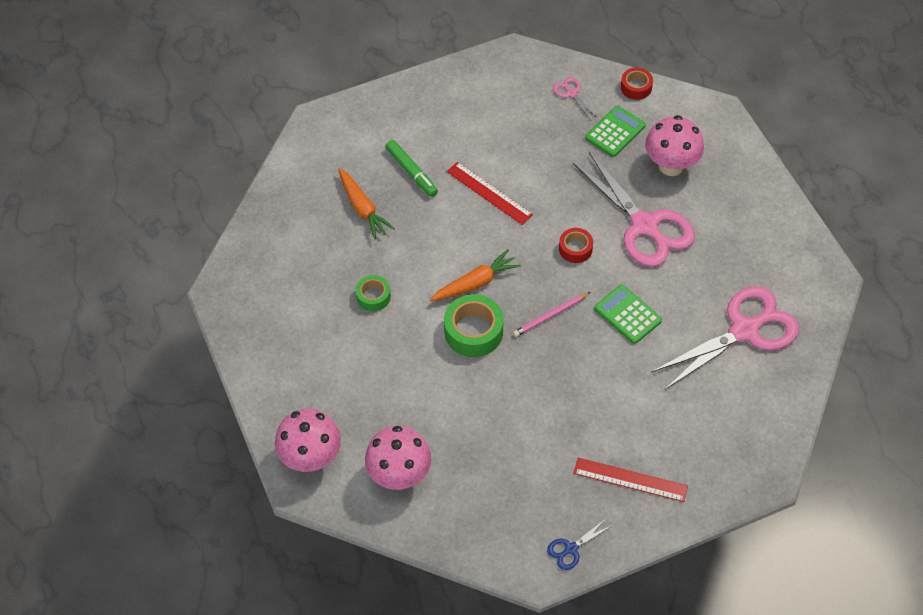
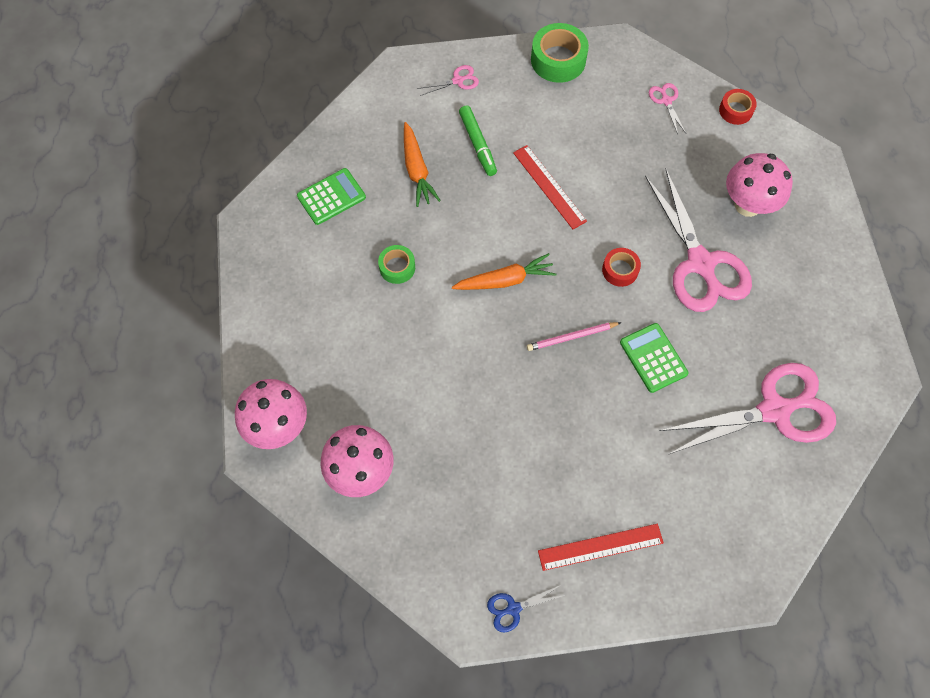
camera: 15 degrees right, 10 degrees up
(374, 120) = (458, 80): none -> pink scissors
(473, 331) = (487, 333): green tape -> green tape (558, 60)
(615, 132) = (699, 153): green calculator -> green calculator (331, 197)
(630, 480) = (600, 547): red ruler -> red ruler turned 45 degrees counterclockwise

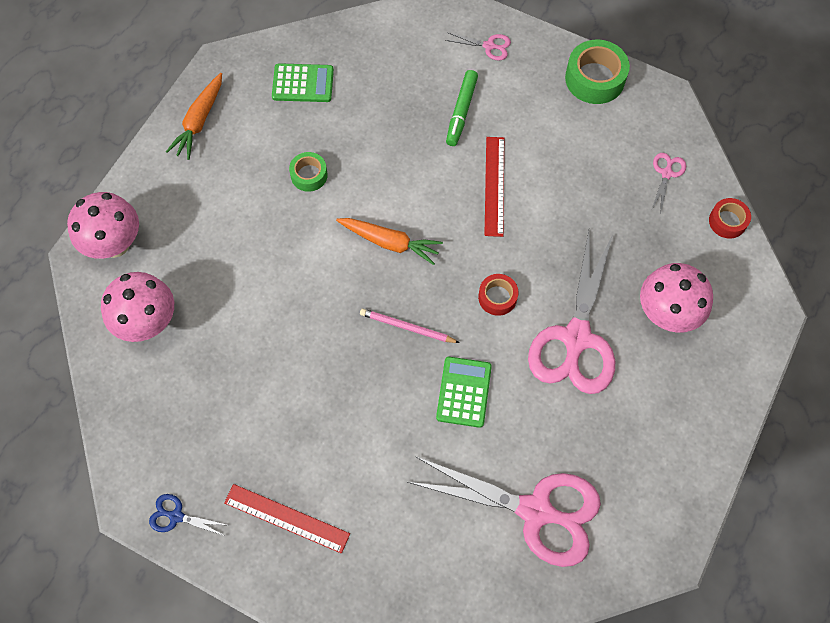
camera: 35 degrees right, 0 degrees up
(416, 170) = (391, 103): orange carrot -> orange carrot (199, 121)

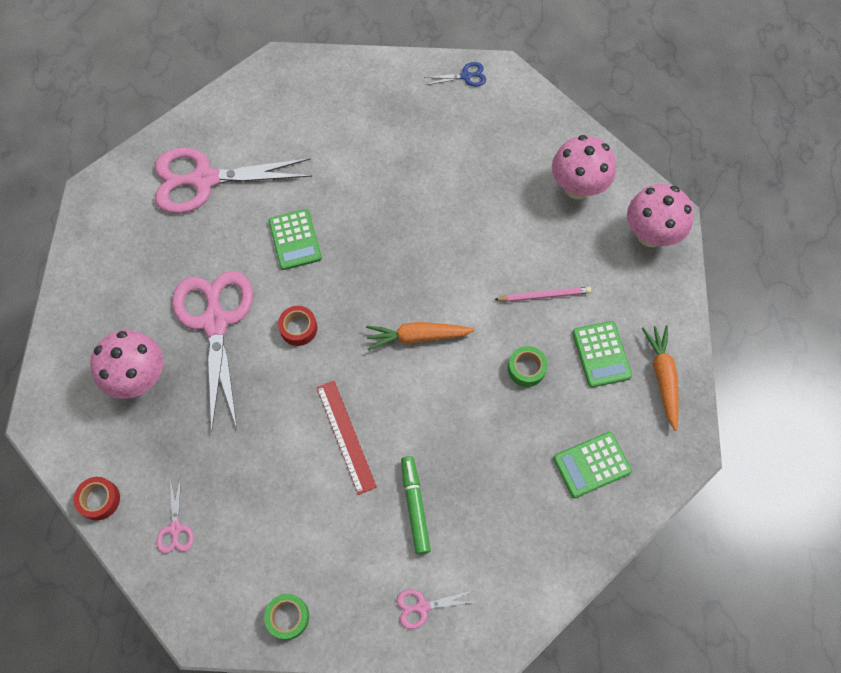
camera: 155 degrees right, 0 degrees up
(237, 160) = (601, 354): none -> green calculator
(286, 518) = (387, 104): red ruler -> none
(407, 327) = (365, 270): pink pencil -> pink pencil (544, 295)
(595, 79) = (288, 617): green tape -> green tape, size x0.59

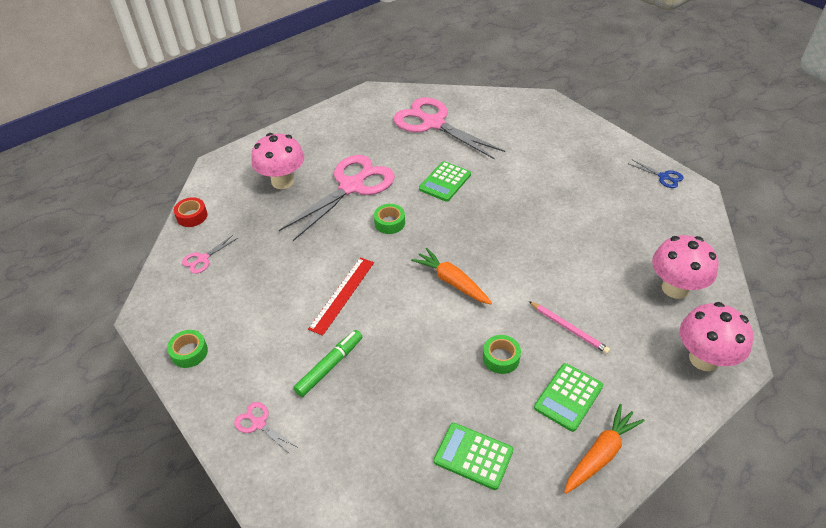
camera: 50 degrees right, 20 degrees down
(298, 328) = (389, 223): red tape -> green tape

